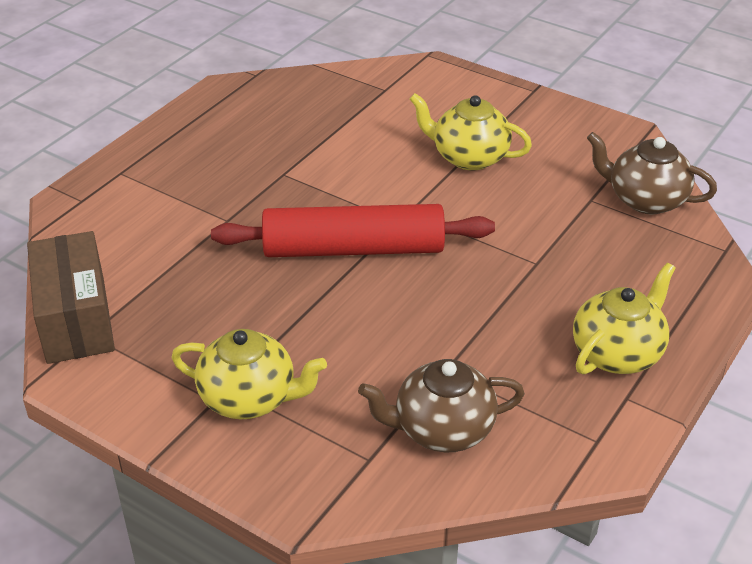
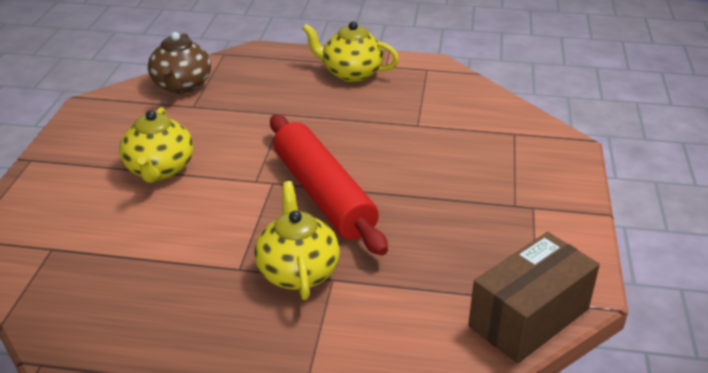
camera: 115 degrees left, 5 degrees down
(250, 398) = (515, 192): yellow teapot -> yellow teapot (297, 271)
(442, 429) = (466, 115): brown teapot -> none

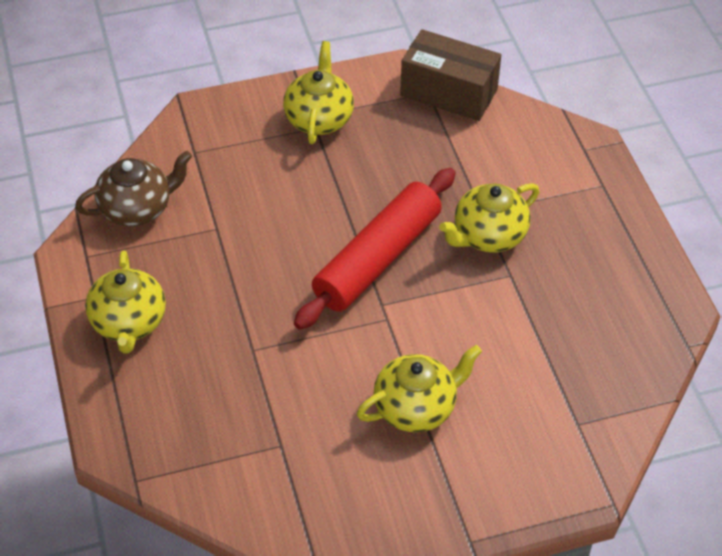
camera: 115 degrees left, 15 degrees up
(181, 86) = (241, 482): brown teapot -> brown teapot (137, 208)
(526, 210) = (319, 119): none -> yellow teapot

